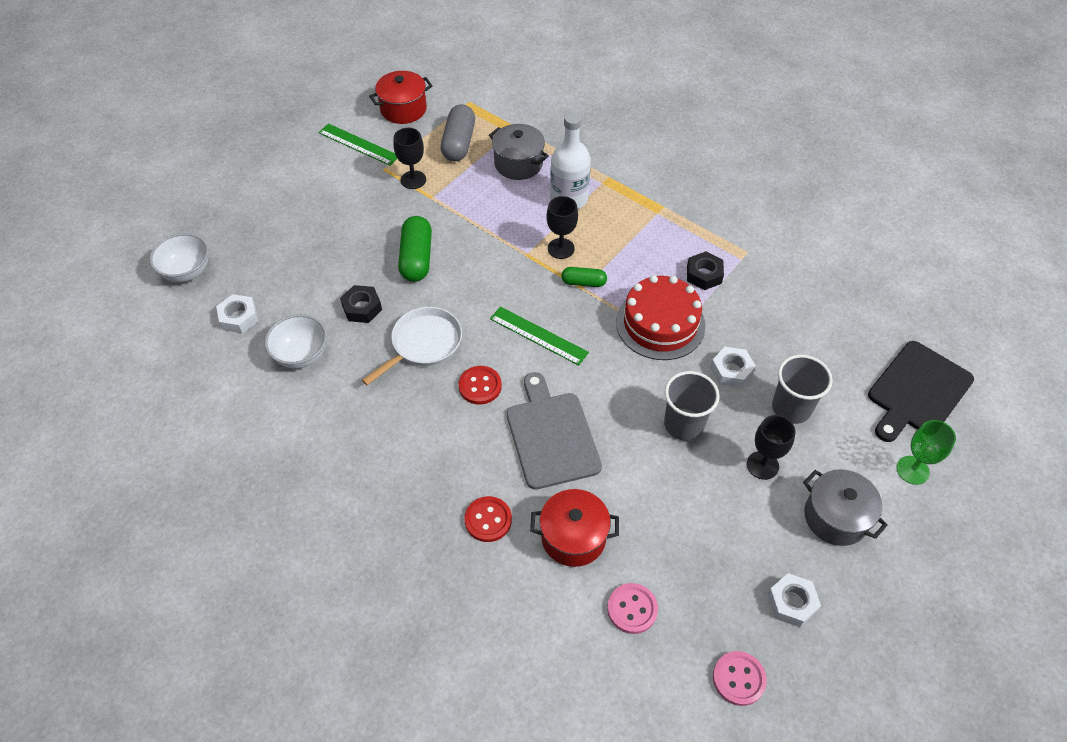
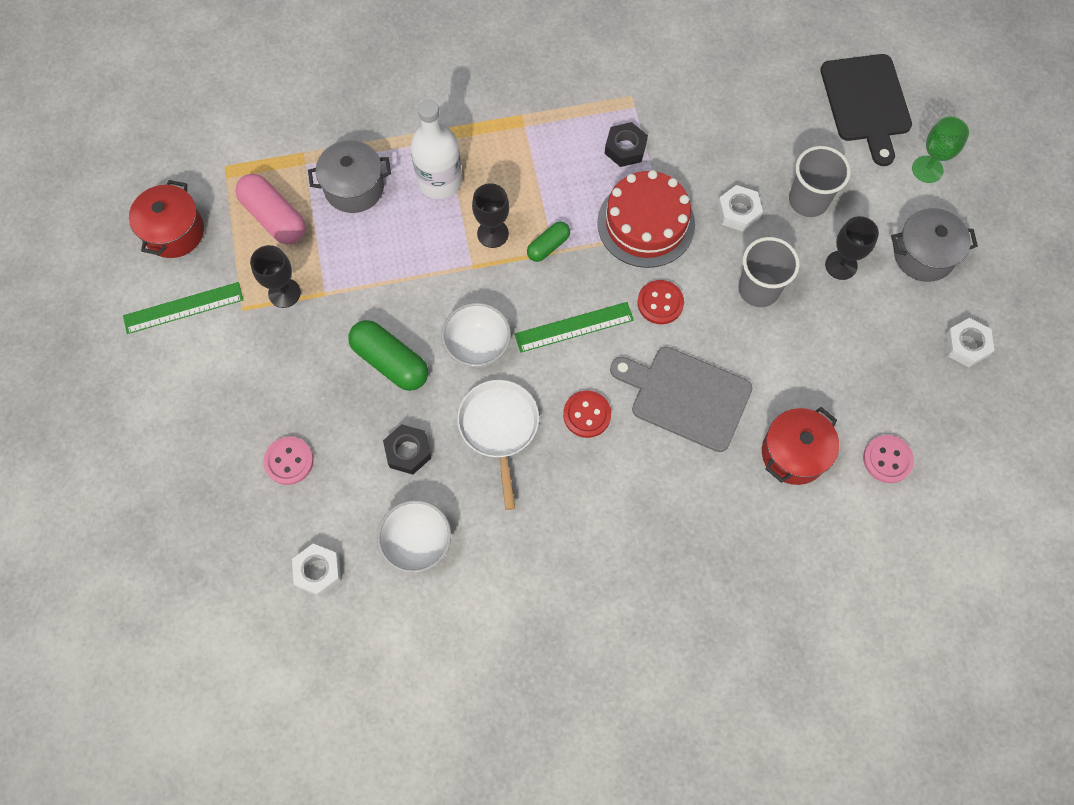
camera: 50 degrees left, 15 degrees up
(187, 272) = (208, 585): white bowl -> white bowl (477, 346)
(458, 143) = (274, 217): grey capsule -> pink capsule
(488, 520) = (726, 507): red button -> red button (660, 303)
(738, 679) = (995, 431): pink button -> pink button (289, 461)

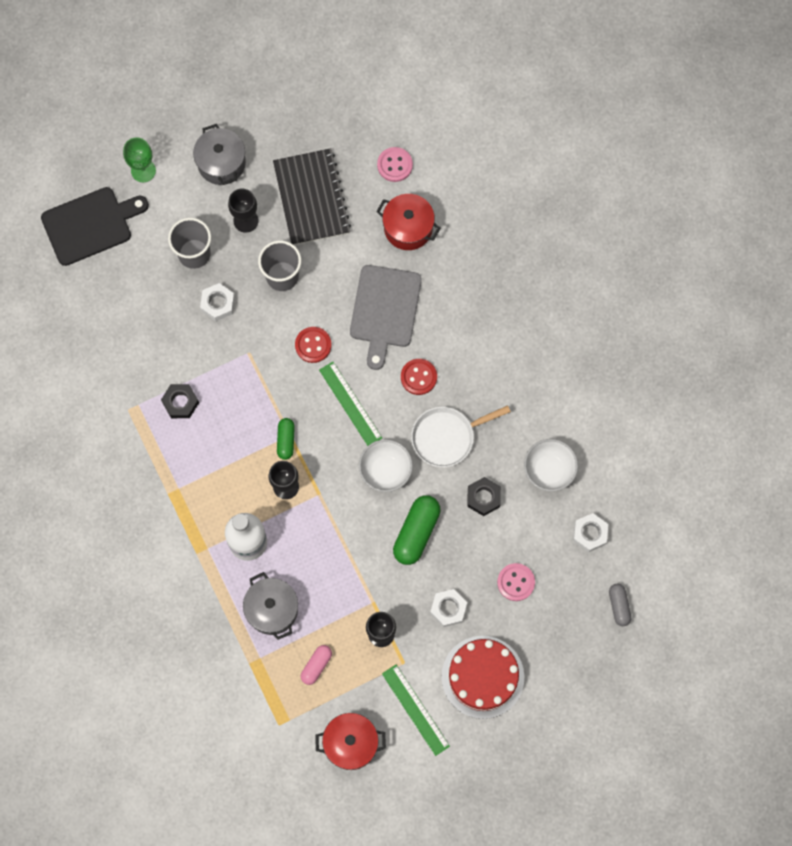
camera: 105 degrees left, 5 degrees up
(212, 581) = (619, 606): none -> grey capsule
(274, 217) = (316, 666): pink capsule -> pink capsule, size x0.58
(548, 246) = (286, 440): green capsule -> green capsule turned 60 degrees clockwise
(646, 223) = (246, 371): red cake -> red cake (482, 677)
(857, 347) = (311, 198): none -> black notebook
(966, 345) = (290, 124): white nut -> white nut (448, 609)

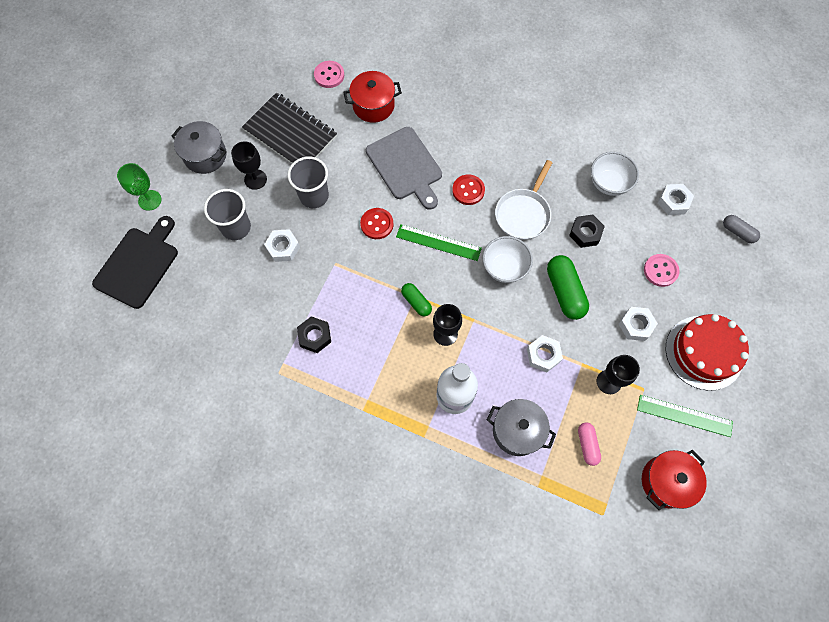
camera: 40 degrees left, 5 degrees down
(348, 569) = (543, 355): none -> white nut

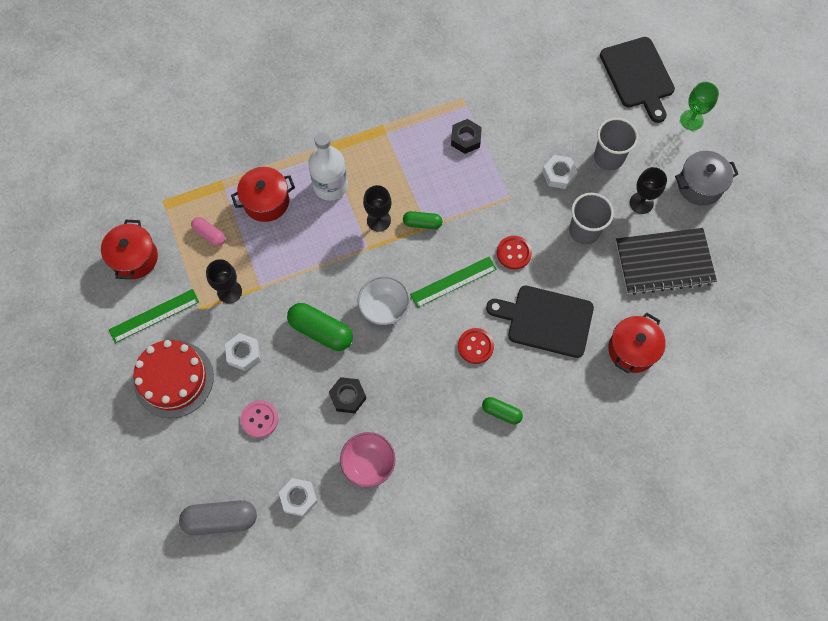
camera: 135 degrees right, 0 degrees up
(329, 75) = (700, 342): pink button -> none
(405, 166) = (546, 320): grey cutting board -> black cutting board
(493, 141) = (501, 412): none -> green capsule
(517, 431) = (266, 201): grey pot -> red pot
(523, 213) = (412, 367): white pan -> none
(543, 355) = (294, 268): white nut -> none
(608, 183) = (368, 464): white bowl -> pink bowl
(738, 232) = (221, 519): grey capsule -> grey capsule, size x1.72

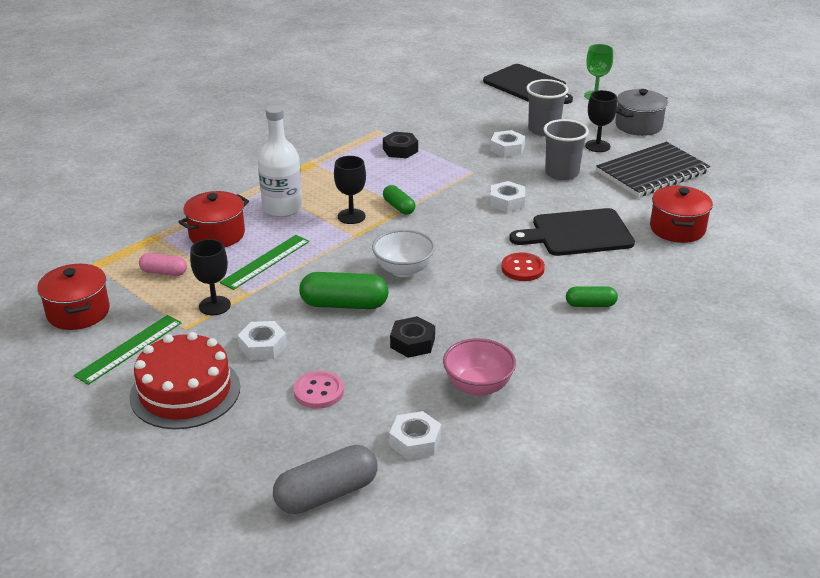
camera: 25 degrees left, 35 degrees down
(422, 223) = (399, 207): green capsule -> green capsule turned 75 degrees clockwise
(453, 282) = (462, 234): green ruler -> green ruler (265, 262)
(514, 253) = (507, 202): red button -> white nut

